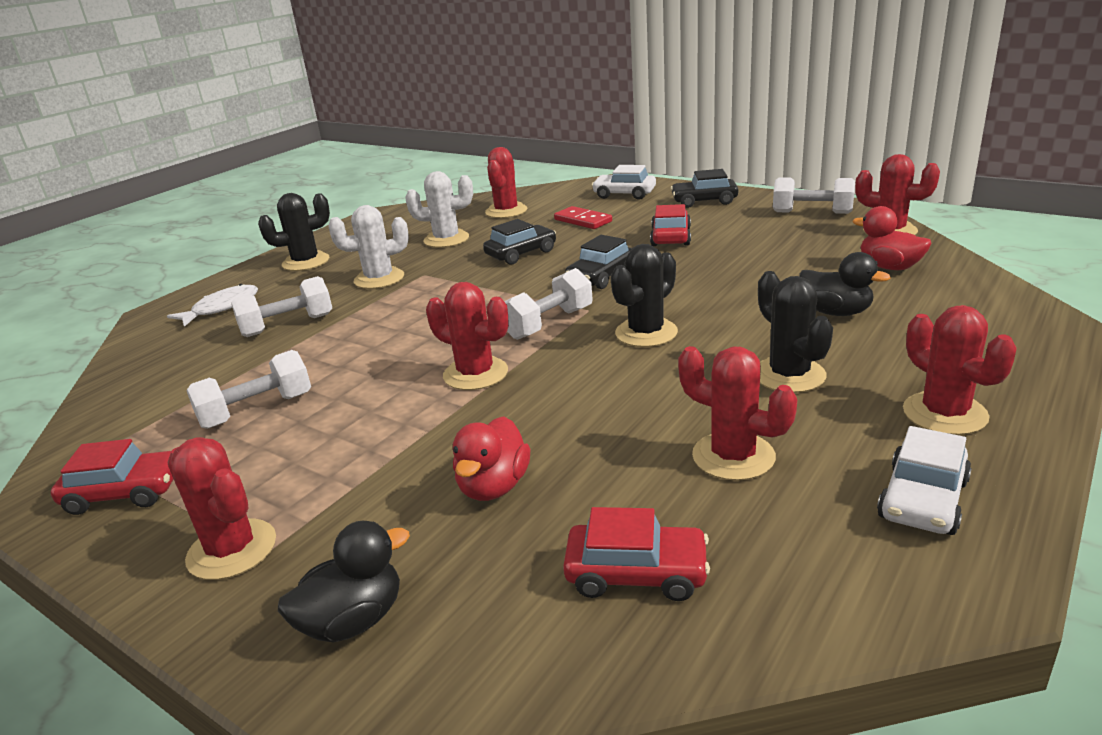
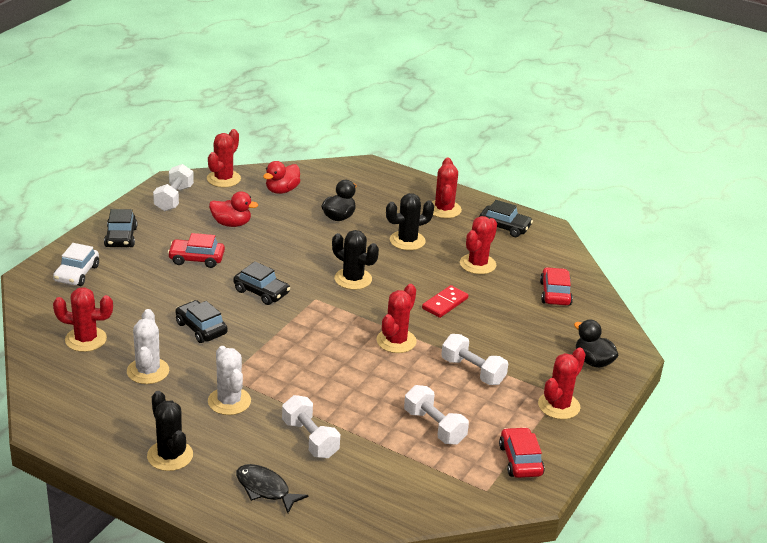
camera: 100 degrees left, 5 degrees up
(221, 308) = (265, 489): white fish -> black fish
(493, 486) = (504, 330): red duck -> red duck (231, 224)
(549, 323) = (332, 314): white dumbbell -> white dumbbell (473, 371)
(583, 220) = (136, 297): red domino -> red domino (445, 303)
(923, 499) = (504, 227): white car -> black car
(944, 414) = (444, 209): red cactus -> red cactus turned 60 degrees counterclockwise

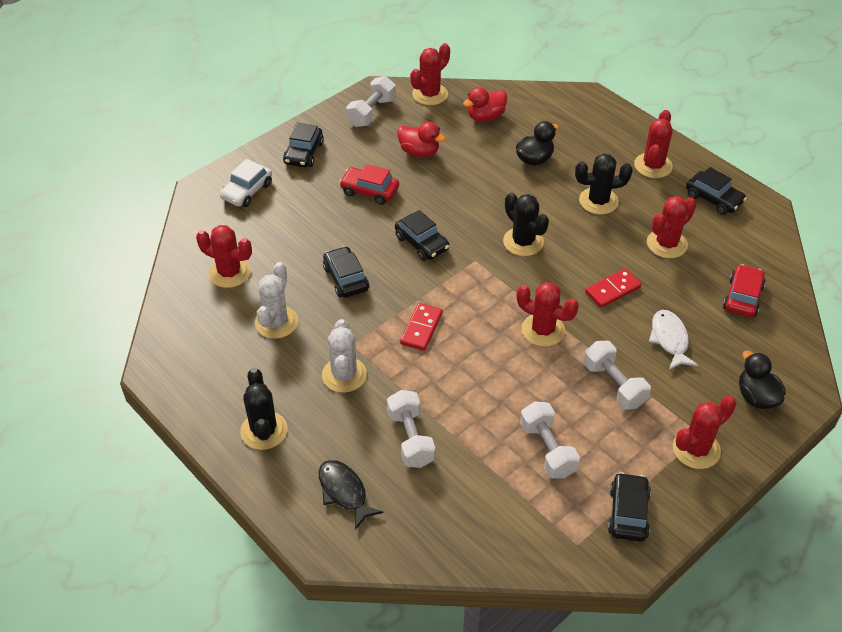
camera: 20 degrees right, 15 degrees up
(286, 356) = (421, 328): none -> red domino
(396, 341) = (543, 330): red cactus -> red cactus turned 75 degrees clockwise
(506, 332) = (669, 339): none -> white fish
(520, 460) = (628, 513): red car -> black car

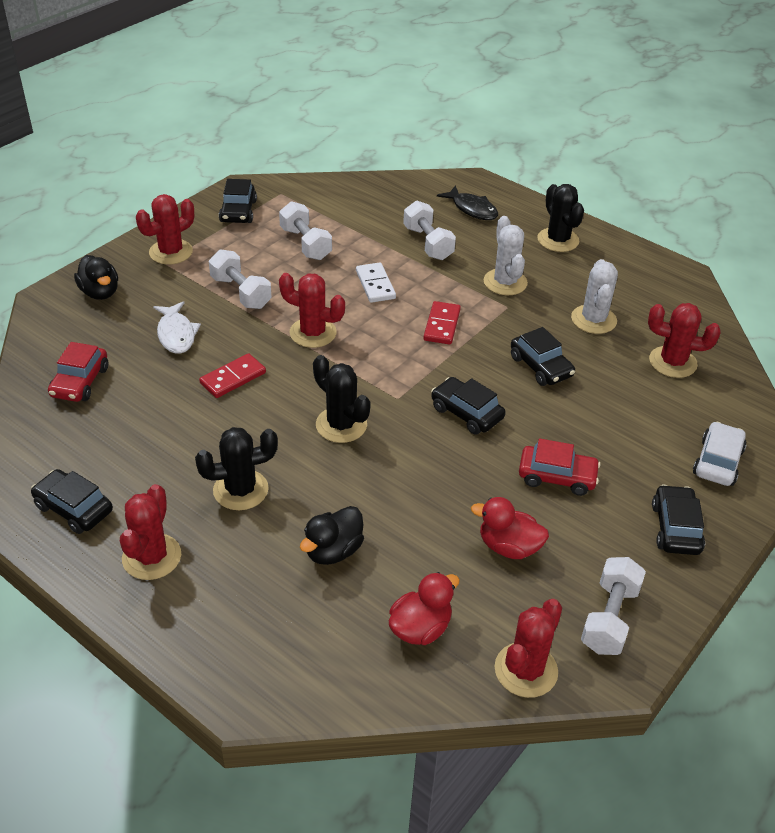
camera: 170 degrees right, 5 degrees down
(477, 383) = (375, 285): none -> white domino
(667, 244) = (157, 437): red cactus -> none

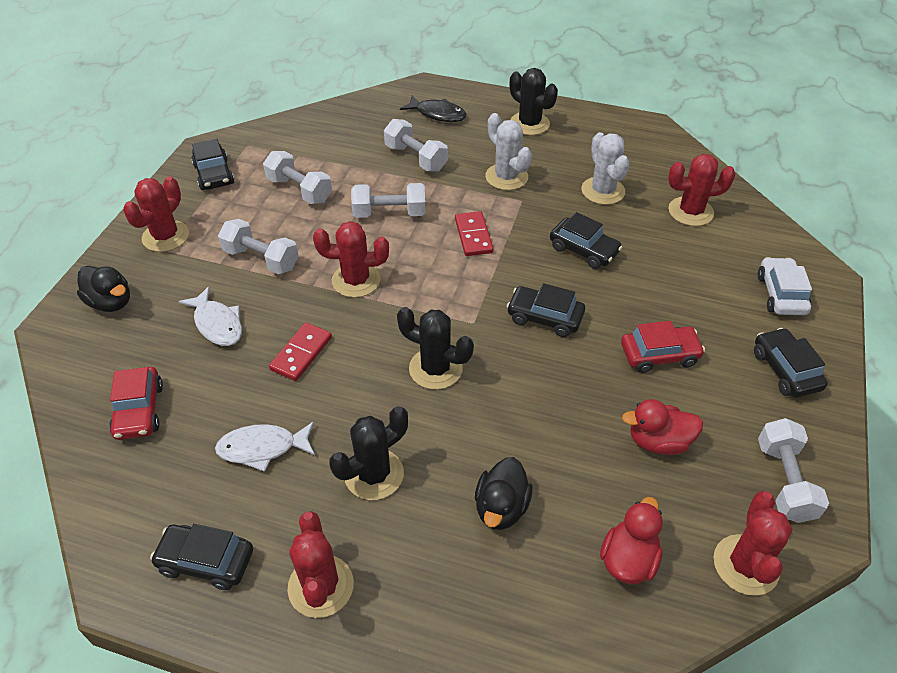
camera: 20 degrees left, 5 degrees up
(161, 441) = (262, 448): none -> white fish
(375, 285) = (389, 213): white domino -> white dumbbell

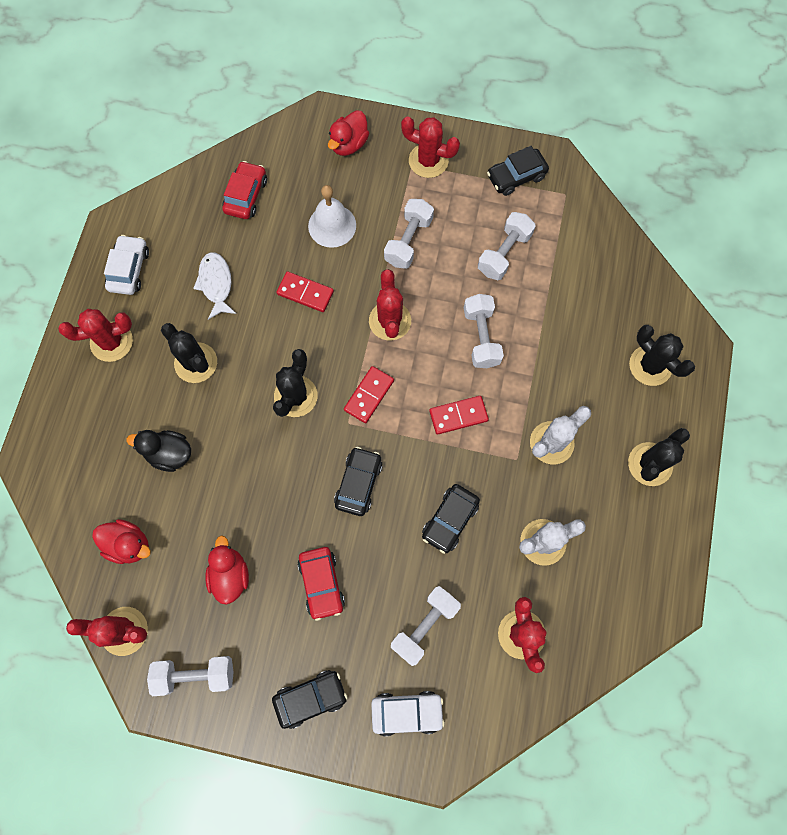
camera: 85 degrees right, 25 degrees up
(111, 302) = (349, 144): black duck -> red duck
(139, 410) = (246, 195): red car -> red car turned 120 degrees clockwise
(206, 561) = (129, 269): black car -> white car
(217, 324) = (332, 225): white fish -> white bell
(416, 158) = (569, 351): white dumbbell -> white dumbbell (425, 625)
(438, 114) = (650, 365): black fish -> black cactus
(442, 303) = (369, 395): none -> red domino

